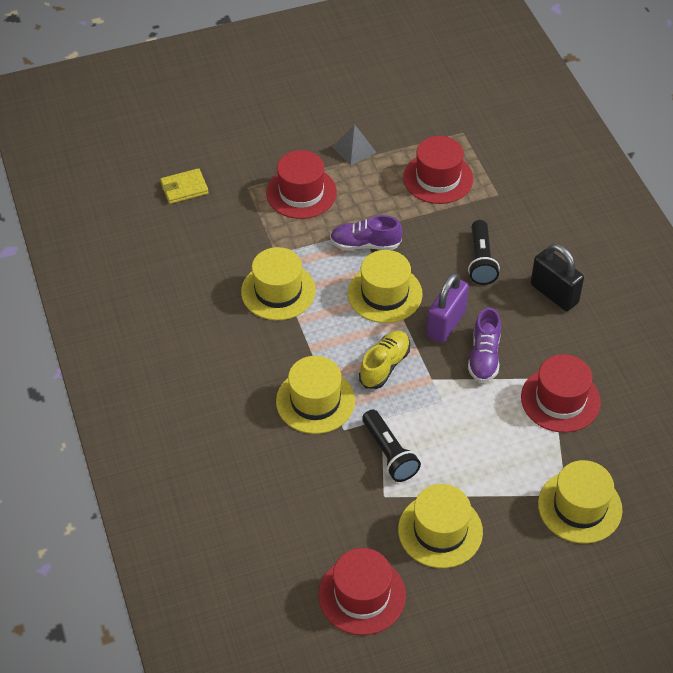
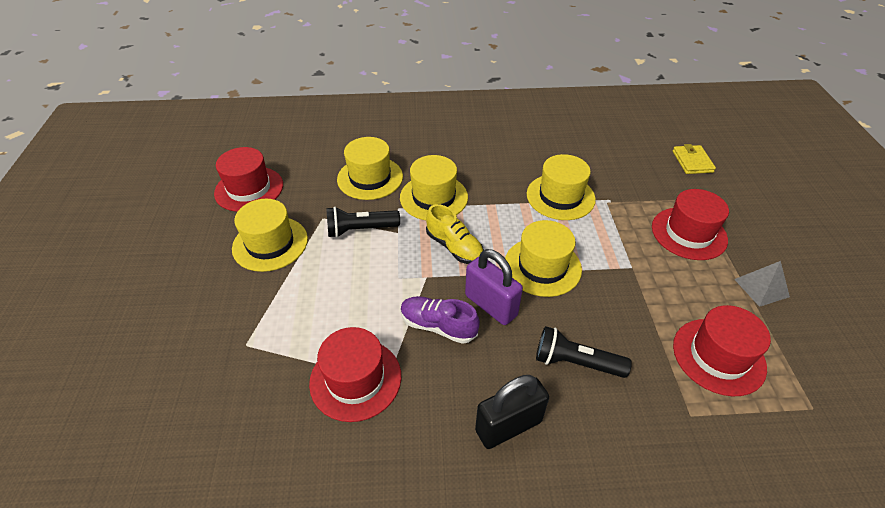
camera: 105 degrees right, 5 degrees down
(365, 244) = (612, 266): purple shoe -> none
(579, 507) = (225, 352): yellow hat -> yellow hat (370, 178)

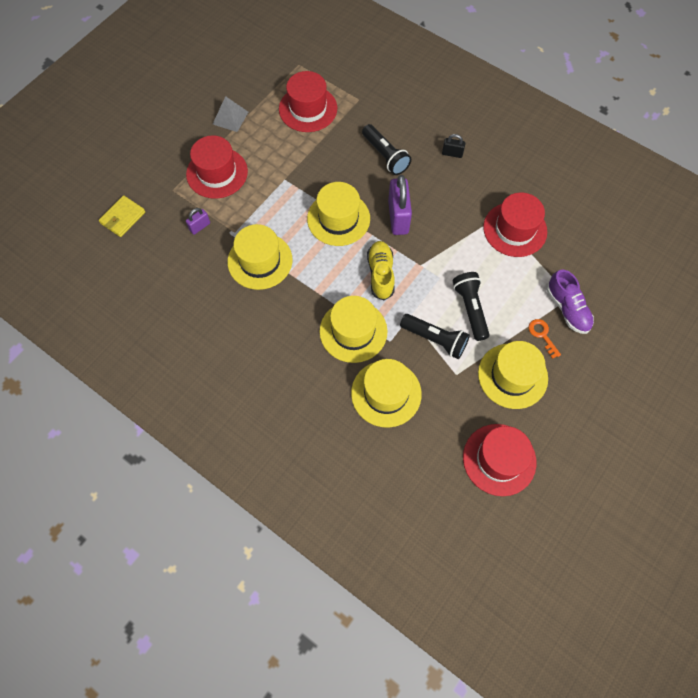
camera: 140 degrees left, 20 degrees up
(258, 290) = (542, 335): none -> orange key
(347, 270) = (470, 309): none -> black flashlight
(438, 326) = (442, 227): purple shoe -> purple shoe (567, 309)
(508, 426) = (452, 153): black padlock -> black padlock, size x0.50
(635, 189) = (200, 227): none -> purple padlock

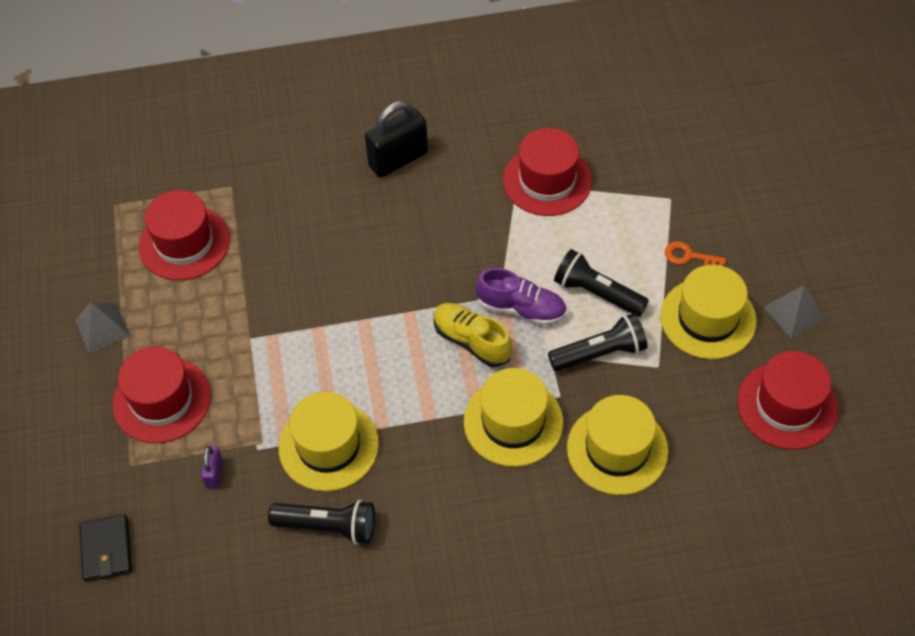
camera: 45 degrees left, 10 degrees down
(123, 218) = (106, 550): yellow wallet -> black wallet
(338, 219) = (360, 326): yellow hat -> none
(385, 156) = (332, 220): black flashlight -> black flashlight (328, 526)
(398, 217) = (420, 269): purple padlock -> none
(452, 153) = (398, 159): black padlock -> black padlock, size x2.00
(564, 418) = (794, 312): none -> grey pyramid
(567, 309) = (681, 211): purple shoe -> purple shoe (521, 308)

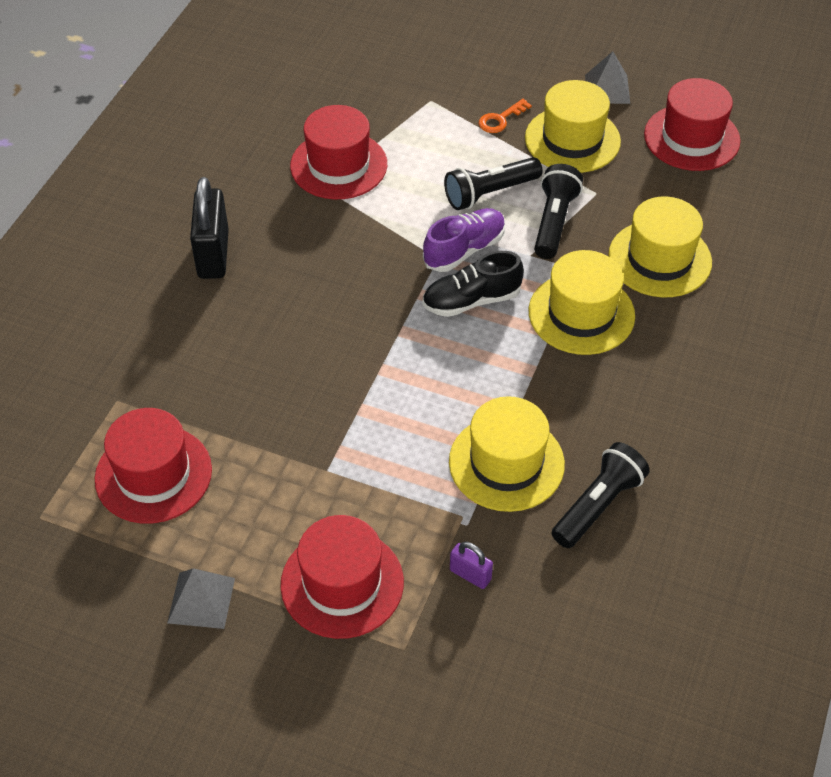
camera: 60 degrees left, 5 degrees down
(106, 550) = (495, 717): black wallet -> none
(471, 341) = (471, 301): yellow shoe -> black shoe

